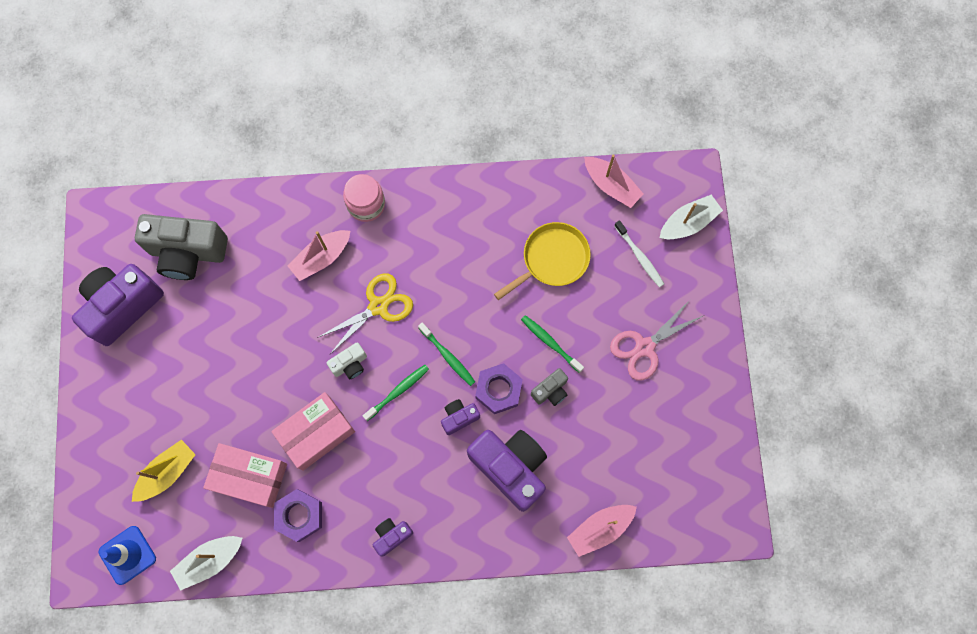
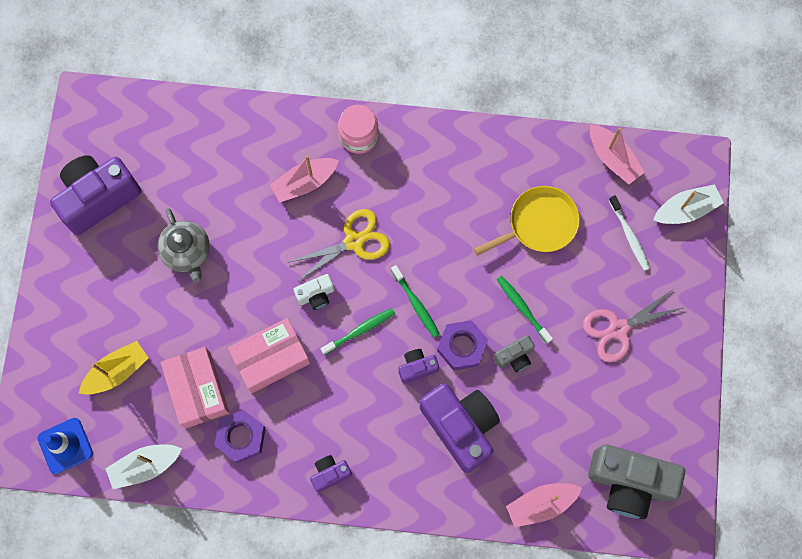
camera: 10 degrees right, 0 degrees up
(188, 253) = (171, 155): grey camera -> grey camera (629, 483)
(218, 344) = (187, 252): none -> grey teapot
(249, 477) = (197, 390): pink box -> pink box turned 45 degrees clockwise

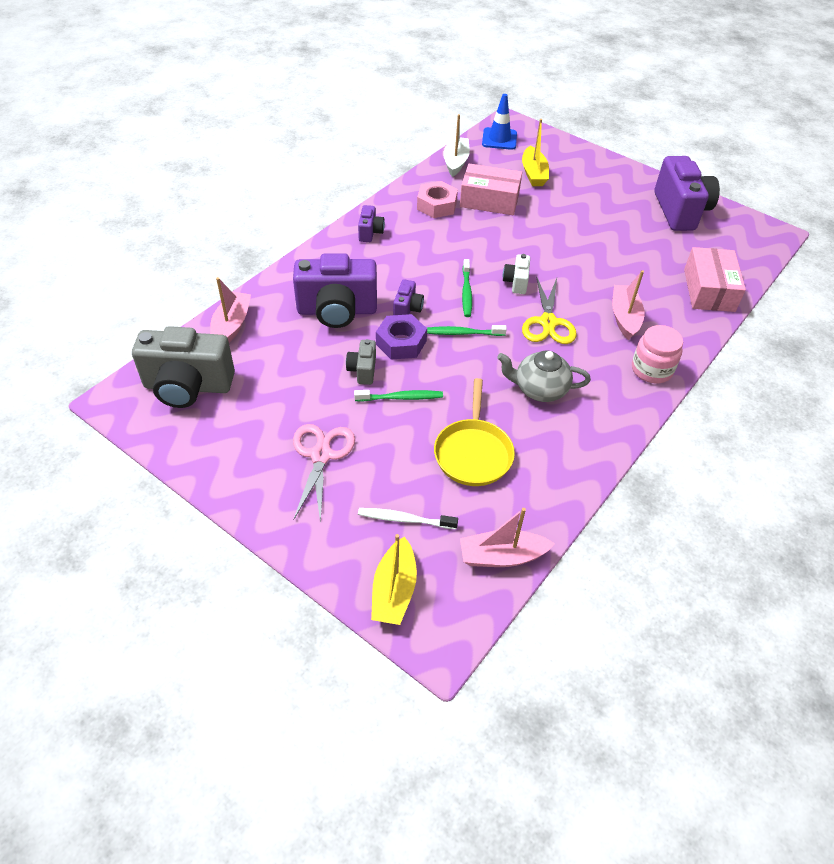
camera: 120 degrees right, 25 degrees down
(187, 252) = (604, 234): grey teapot -> grey teapot (539, 389)
(241, 437) = (436, 205): purple nut -> pink nut
(271, 358) = (483, 240): pink box -> pink box (709, 290)
(629, 483) = (188, 386): grey camera -> grey camera turned 135 degrees counterclockwise
(685, 210) = (394, 590): white boat -> yellow boat

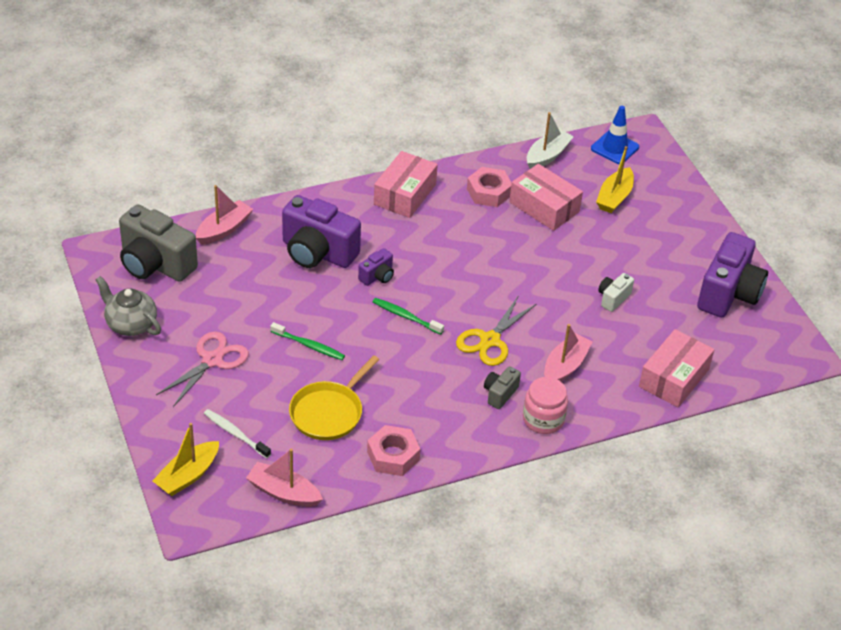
camera: 30 degrees right, 5 degrees down
(363, 370) = (297, 310): grey camera -> grey camera (500, 394)
(370, 232) = (405, 194): purple camera -> pink box
(401, 342) = (347, 302): purple nut -> none
(466, 292) = (442, 283): green toothbrush -> none
(516, 282) = (495, 293): white camera -> white camera (613, 298)
(539, 389) = (428, 390): grey teapot -> grey teapot (130, 324)
(565, 465) = (393, 456): none -> pink nut

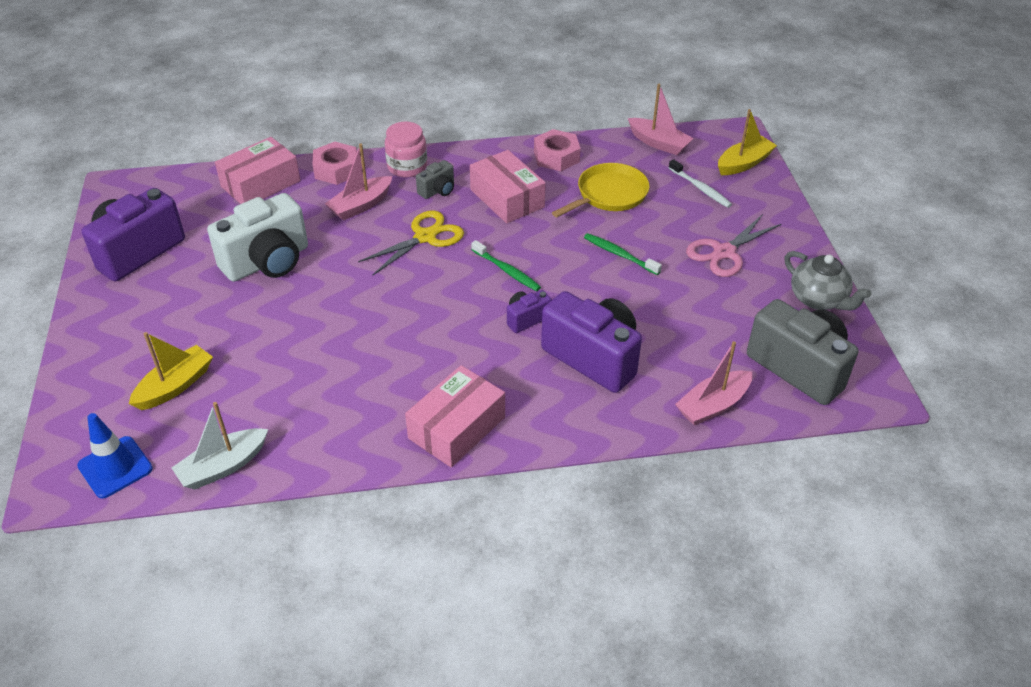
camera: 165 degrees left, 0 degrees up
(489, 192) = (339, 416): pink nut -> pink nut (336, 169)
(544, 207) = (277, 384): pink box -> pink box (507, 198)
(613, 298) = (267, 262): white camera -> white camera, size x2.12

